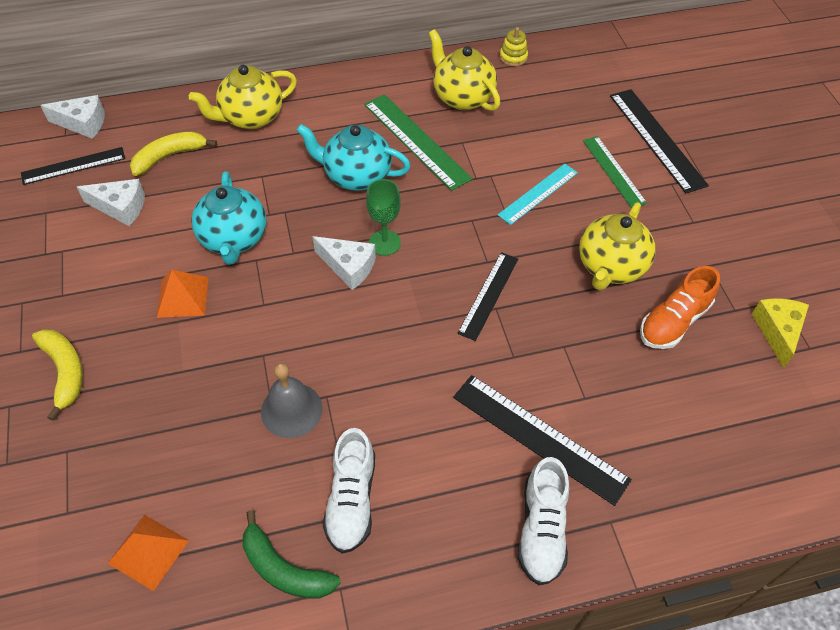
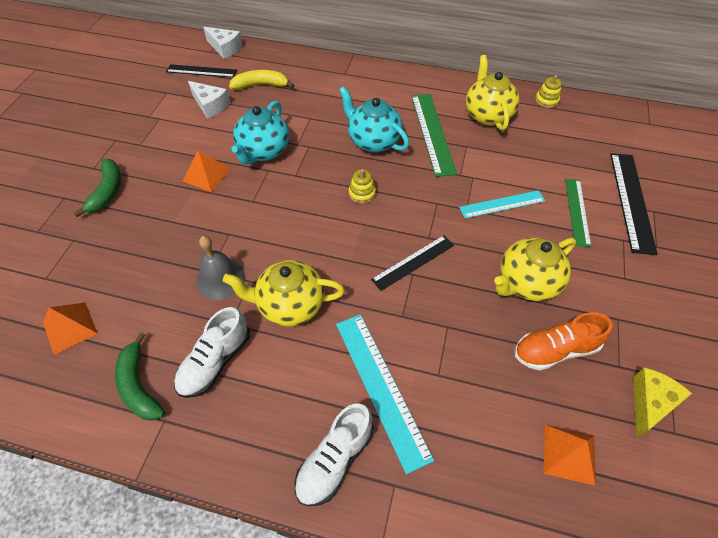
camera: 30 degrees right, 0 degrees up
(65, 372) = (107, 191): yellow banana -> green banana
(251, 117) = (329, 79): yellow teapot -> yellow teapot (290, 305)
(348, 267) = (325, 200): white cheese -> none
(384, 243) = (362, 193): green goblet -> yellow stacking toy
(539, 437) = (381, 387): black ruler -> turquoise ruler
(739, 411) = (569, 454): none -> orange pyramid

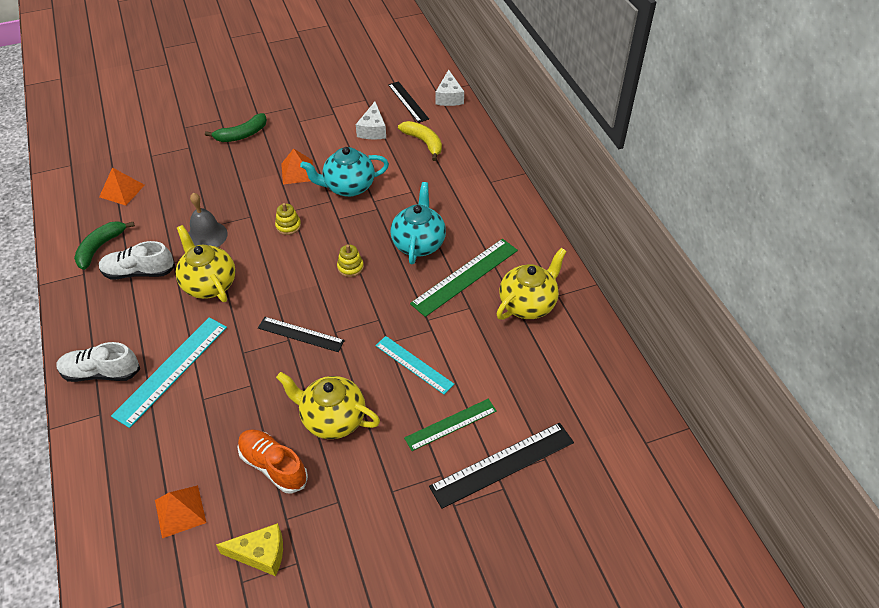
camera: 55 degrees right, 5 degrees down
(546, 100) = (596, 340): yellow stacking toy -> yellow stacking toy (288, 226)

